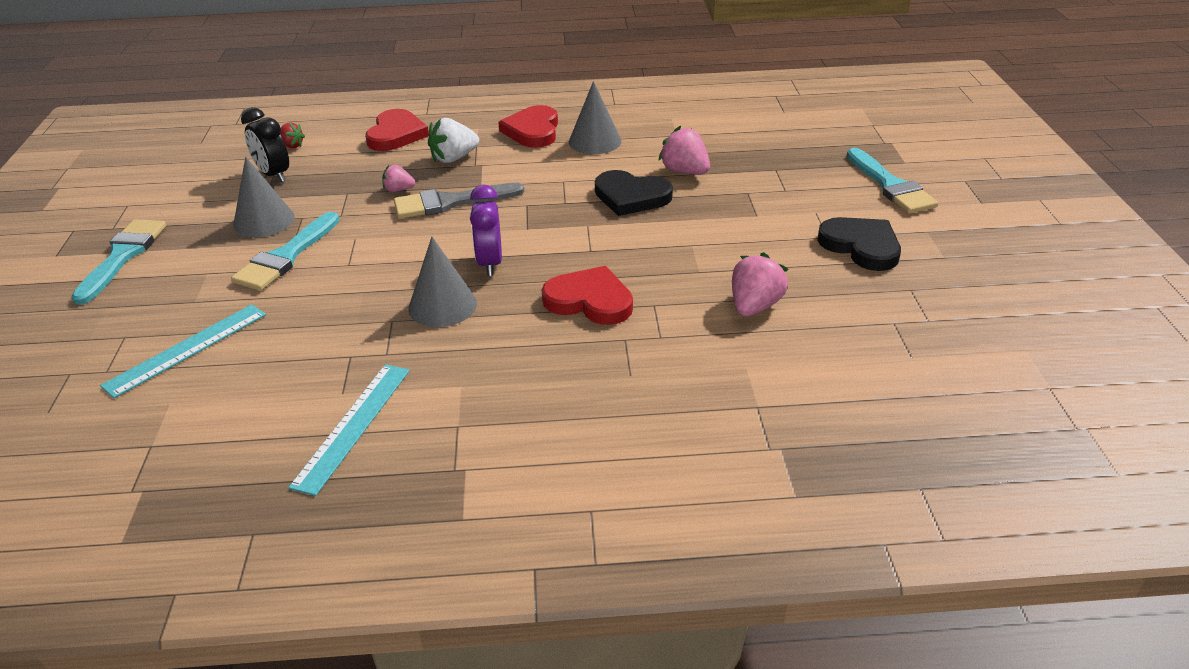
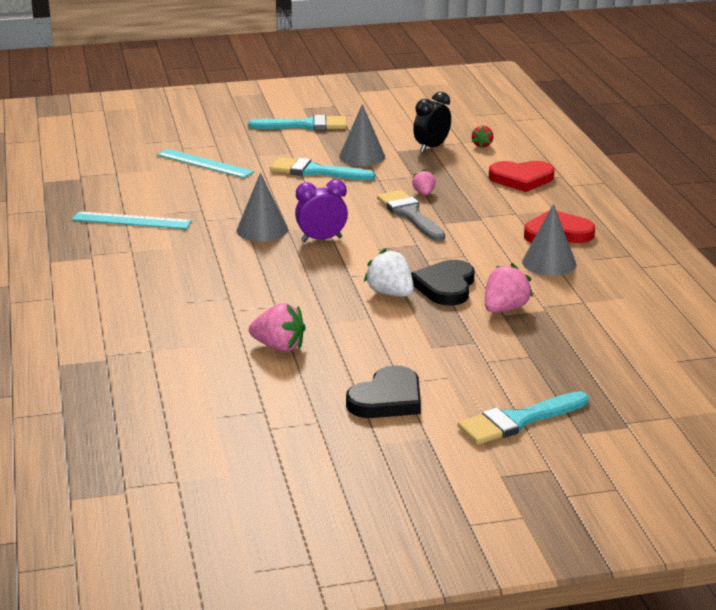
camera: 80 degrees right, 10 degrees down
(454, 158) = (487, 207): white strawberry -> white strawberry (390, 293)
(590, 300) = (276, 280): red heart -> none

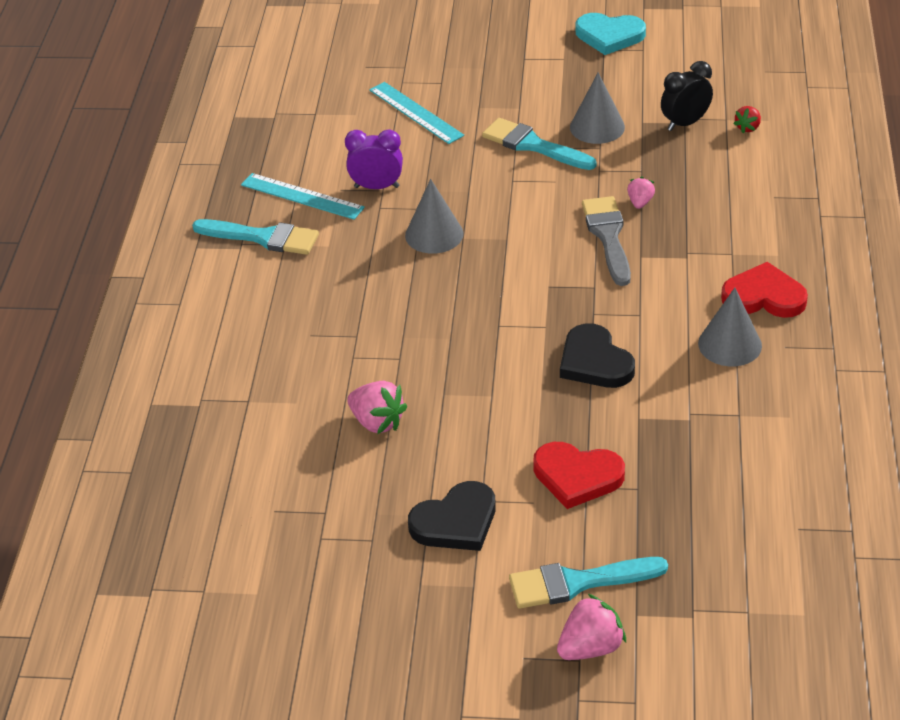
camera: 20 degrees right, 15 degrees up
(305, 125) = (554, 62): turquoise brush -> turquoise brush (263, 237)
(321, 239) = (492, 261): purple clock -> purple clock (376, 187)
(340, 108) = (609, 36): none -> turquoise heart
(390, 293) = (529, 362): white strawberry -> none
(445, 286) = (594, 362): black heart -> black heart turned 60 degrees counterclockwise
(504, 309) = (643, 410): pink strawberry -> pink strawberry (590, 647)
(521, 179) = (766, 195): red heart -> red heart (577, 476)

